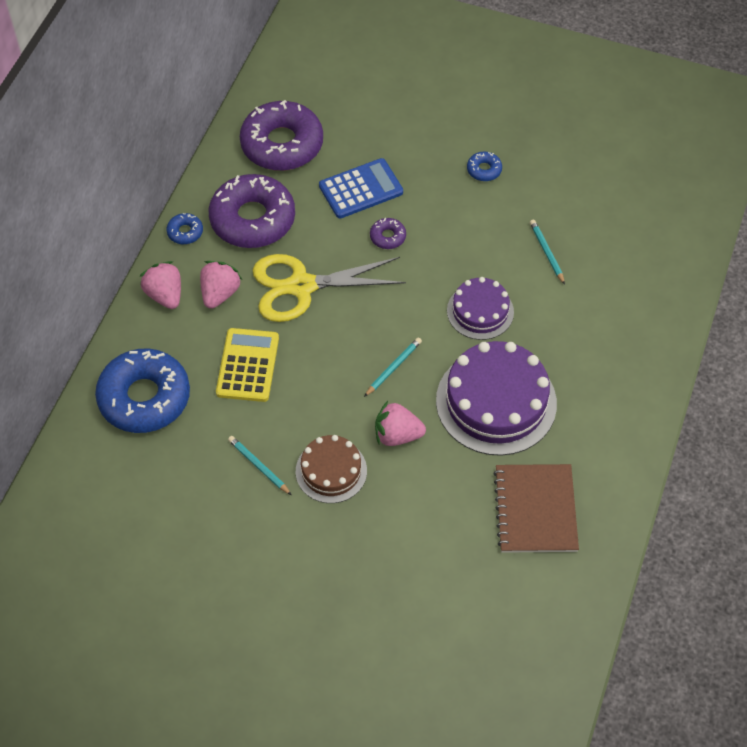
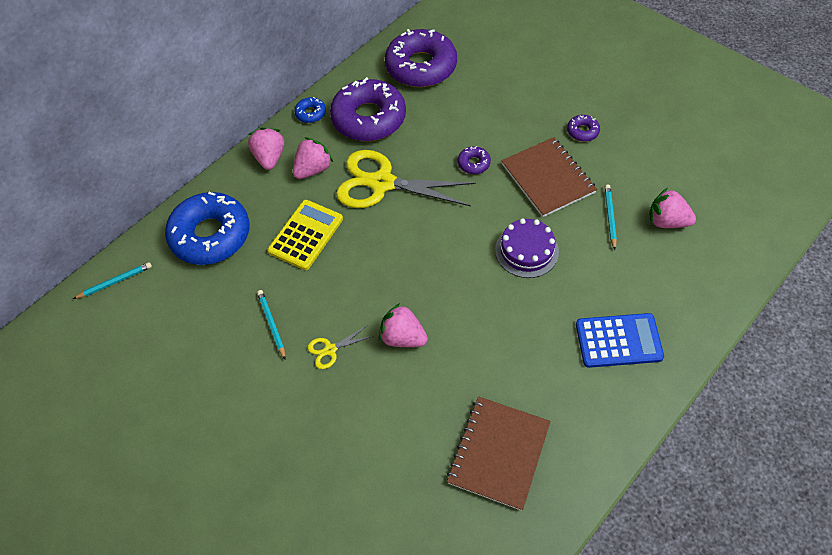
camera: 25 degrees right, 0 degrees up
(331, 471) = (330, 350): brown cake -> yellow scissors
(361, 189) = (469, 119): blue calculator -> blue calculator (618, 341)
(394, 367) = (427, 276): turquoise pencil -> turquoise pencil (115, 282)
(470, 230) = (548, 178): none -> brown notebook
(484, 170) = (582, 131): blue donut -> purple donut
(496, 402) = (505, 337): purple cake -> none
(602, 240) = (667, 221): none -> pink strawberry

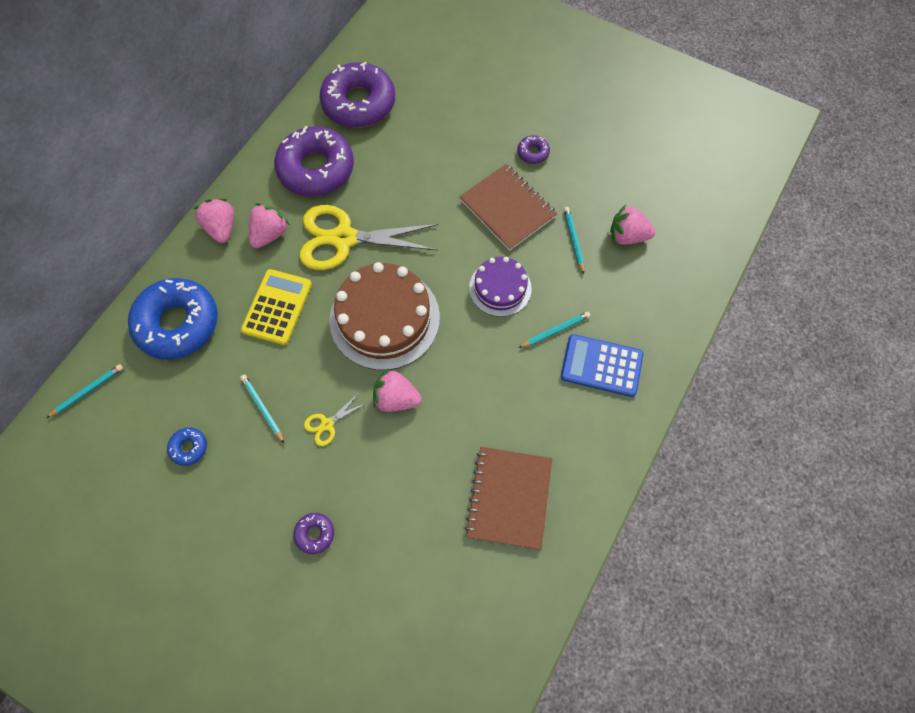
camera: 15 degrees left, 10 degrees up
(311, 113) = (254, 172): blue donut -> blue donut (189, 447)
(406, 261) = (384, 318): none -> brown cake
(473, 163) = (432, 203): purple donut -> purple donut (315, 534)
(576, 299) = (555, 331): none -> turquoise pencil
(618, 341) = (601, 365): blue calculator -> blue calculator turned 150 degrees counterclockwise

